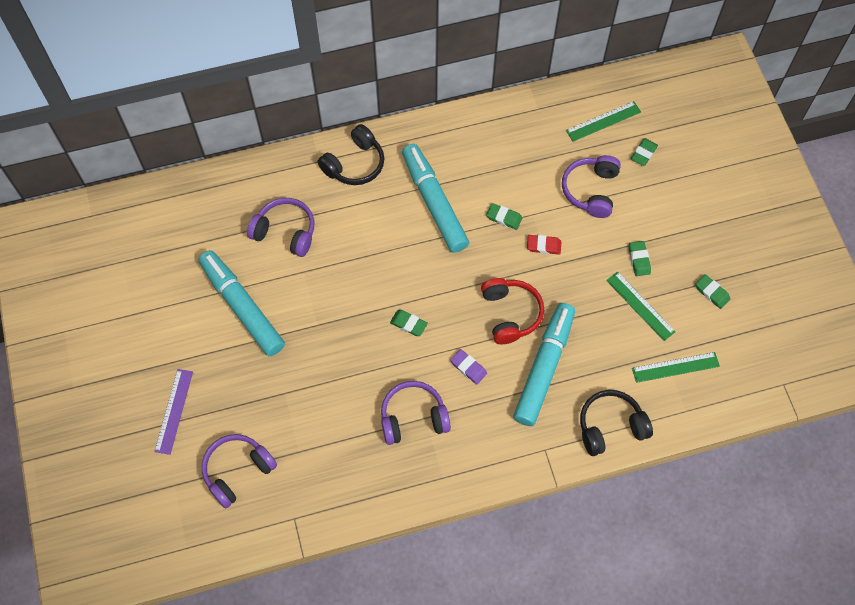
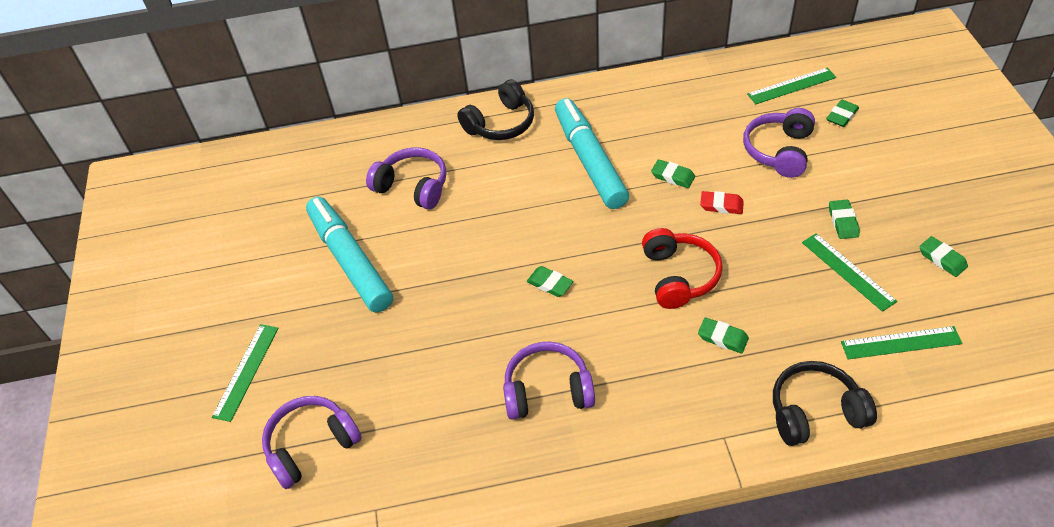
camera: 10 degrees right, 15 degrees down
(174, 411) = (246, 371): purple ruler -> green ruler
(468, 368) = (623, 335): purple eraser -> none
(544, 368) = (722, 338): turquoise marker -> green eraser

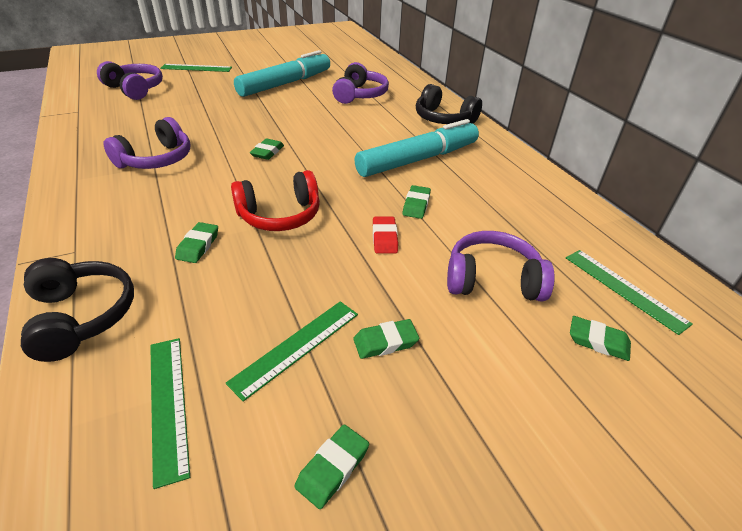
camera: 70 degrees right, 10 degrees down
(547, 391) = (156, 159): purple headphones -> purple headphones turned 60 degrees clockwise

